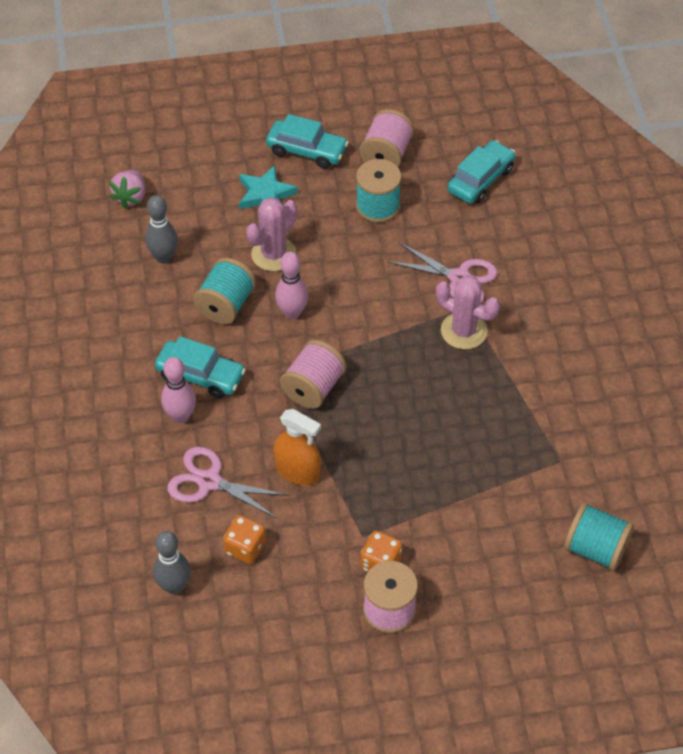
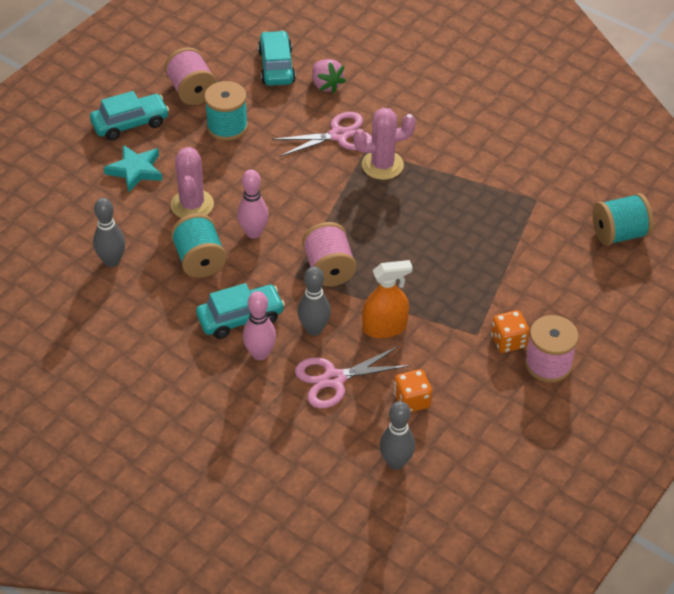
camera: 45 degrees left, 5 degrees down
(131, 197) = (33, 238): pink strawberry -> pink strawberry (326, 85)
(243, 429) = (314, 329): none -> grey bowling pin

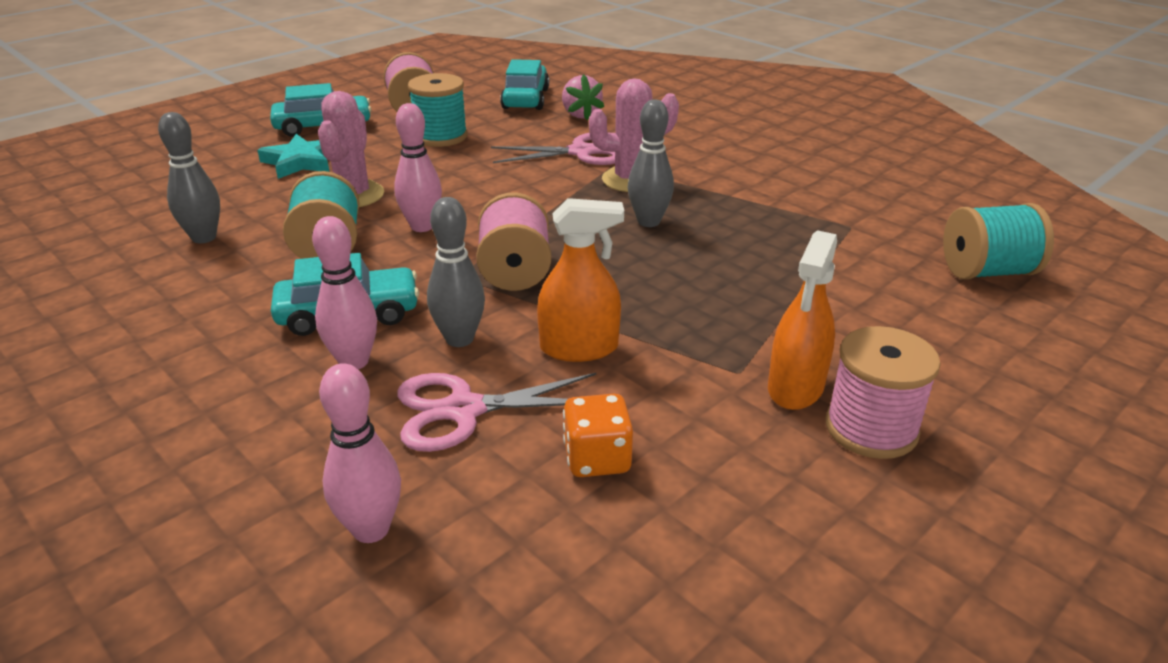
camera: 10 degrees right, 15 degrees down
(314, 454) = (371, 529): none -> pink bowling pin
(396, 462) = (532, 566): grey bowling pin -> grey bowling pin (648, 222)
(508, 341) = (795, 387): orange dice -> orange spray bottle

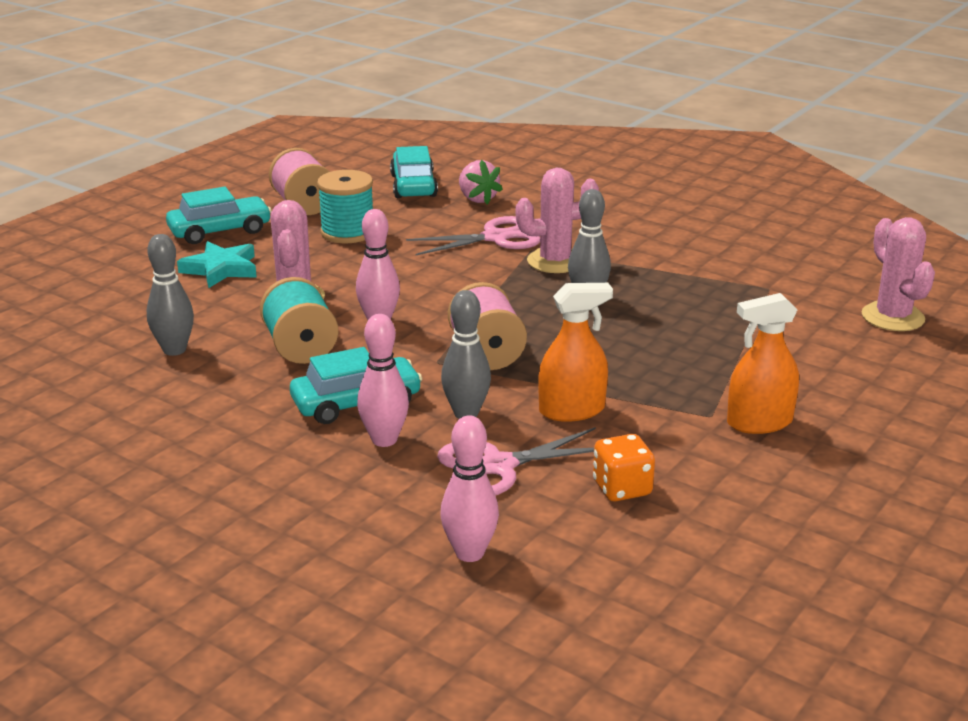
camera: 10 degrees left, 5 degrees down
(795, 387) = (759, 422): orange spray bottle -> orange spray bottle turned 60 degrees clockwise
(871, 429) = (825, 445): pink spool -> none
(987, 272) = (892, 317): turquoise spool -> pink cactus

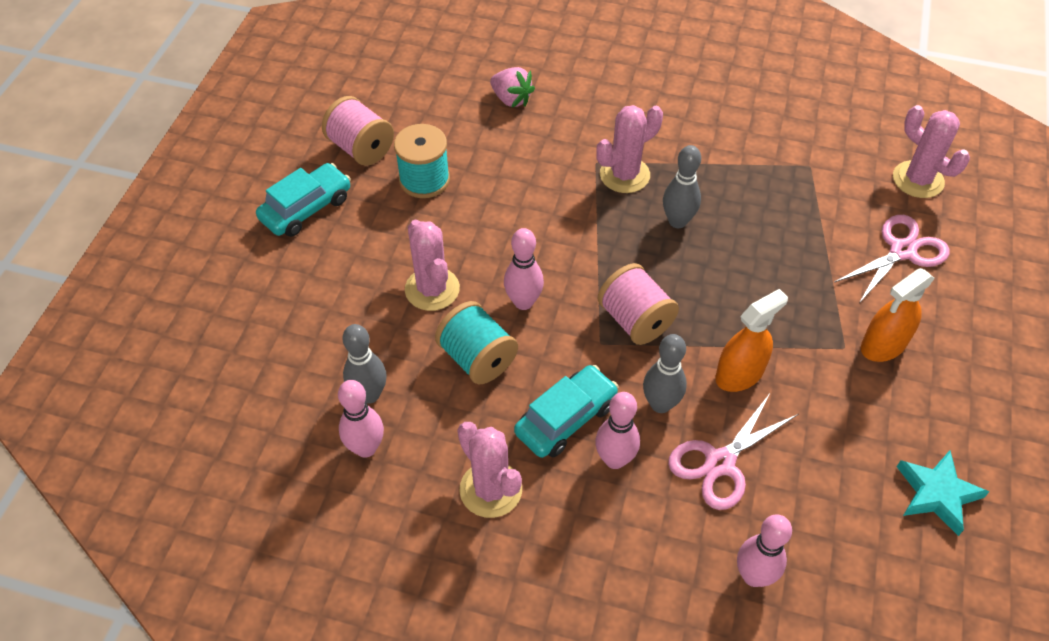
camera: 20 degrees left, 25 degrees up
(140, 381) = (366, 448): none -> pink bowling pin
(221, 269) = (341, 266): turquoise star -> turquoise star (937, 493)
(238, 433) = (491, 489): none -> pink cactus
(413, 186) = (444, 93): turquoise car -> none
(495, 238) = (557, 154): pink scissors -> pink scissors (902, 251)
(622, 488) = (824, 459): orange dice -> none

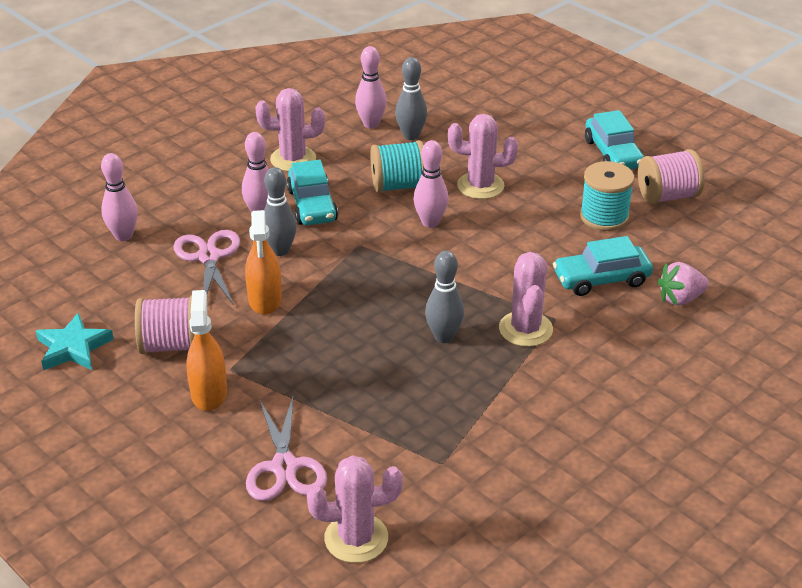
camera: 120 degrees right, 15 degrees down
(521, 152) = (601, 279): none -> turquoise car
(635, 320) = (363, 269): pink spool -> pink spool (171, 345)

